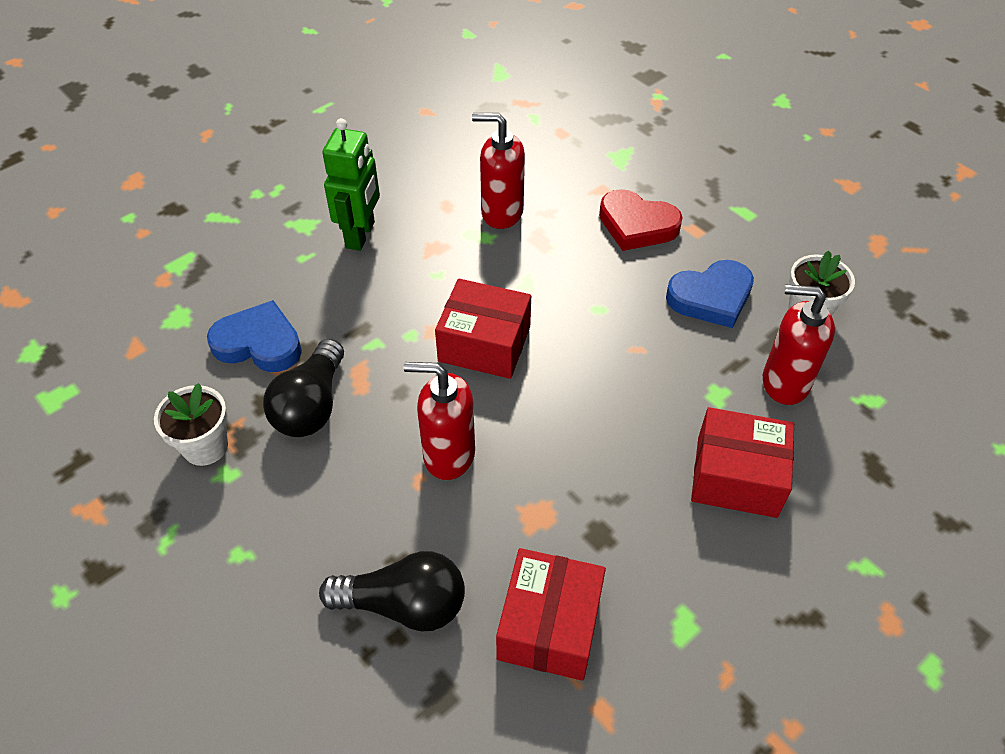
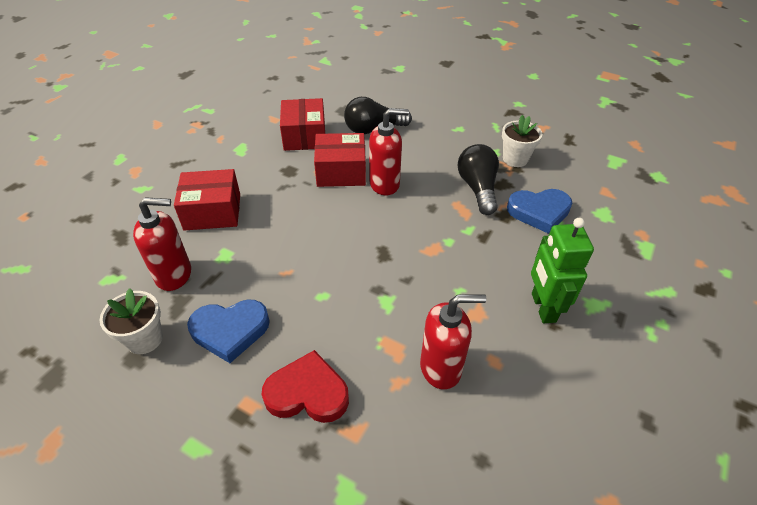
camera: 160 degrees right, 5 degrees down
(484, 344) = (396, 248): red box -> red box (341, 172)
(711, 297) = (230, 331): blue heart -> blue heart turned 150 degrees counterclockwise

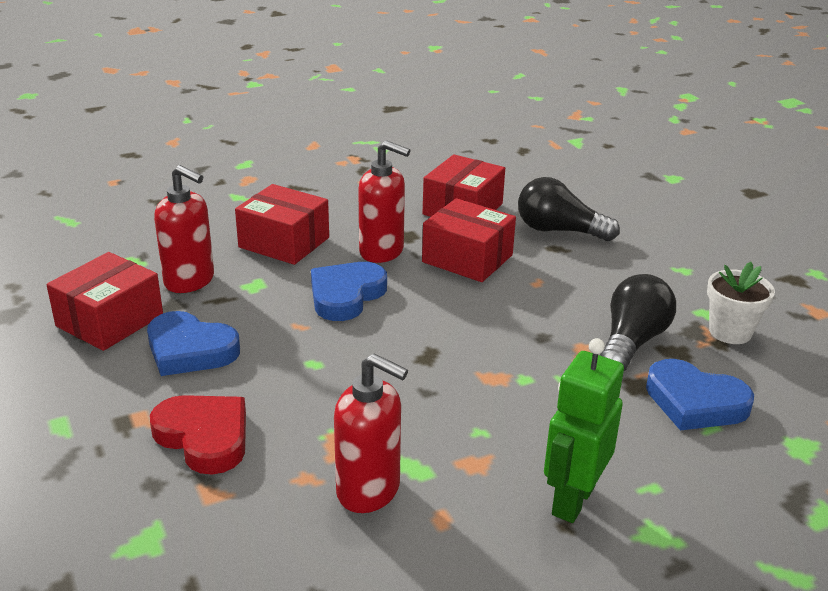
camera: 35 degrees right, 15 degrees down
(145, 339) = (110, 320): white flower pot -> red box
(293, 234) = (346, 295): none -> blue heart
(385, 184) = (508, 290): red soap dispenser -> red soap dispenser (382, 252)

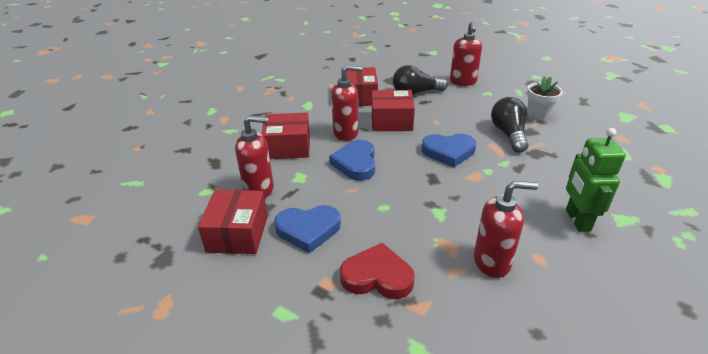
camera: 30 degrees left, 5 degrees up
(662, 239) = (463, 82): none -> red soap dispenser
(695, 402) = (564, 151): blue heart -> blue heart (448, 152)

